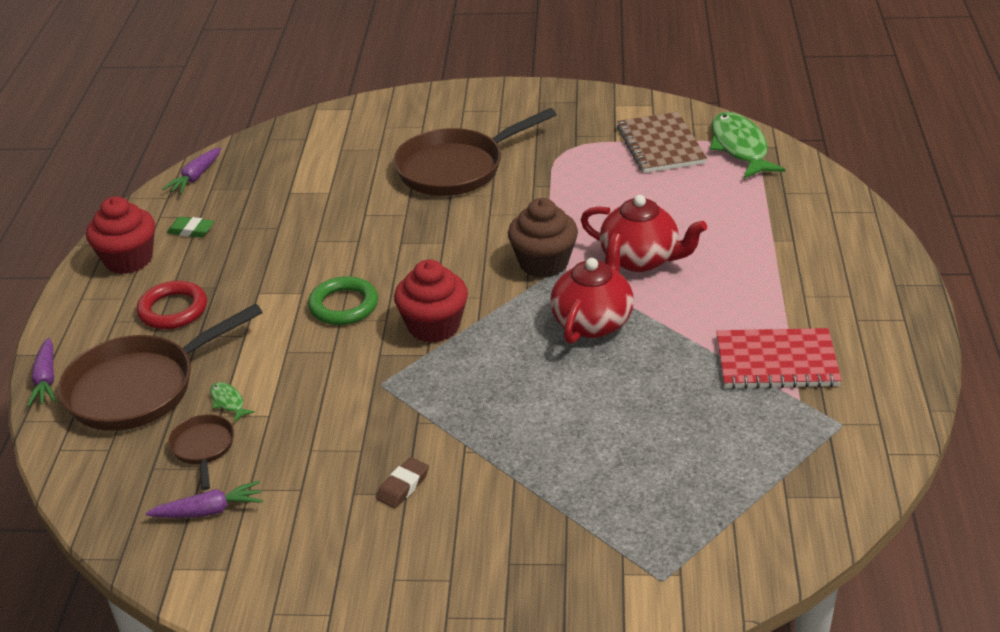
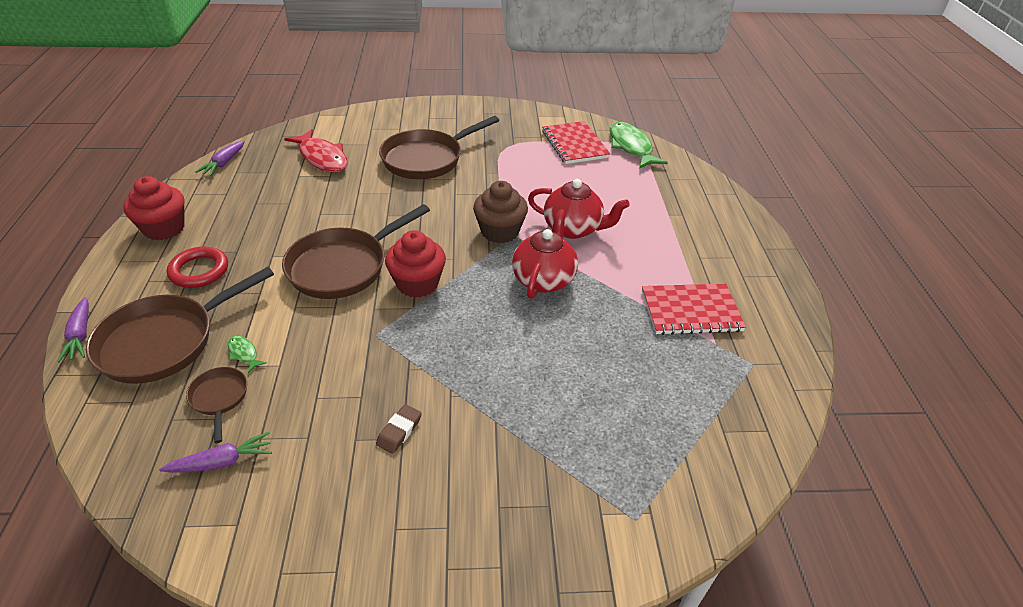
camera: 10 degrees left, 5 degrees up
(191, 230) = (218, 205): green eraser -> none
(319, 168) = (322, 158): none -> red fish
(343, 305) = (343, 266): green ring -> brown pan
(660, 145) = (574, 144): brown notebook -> red notebook

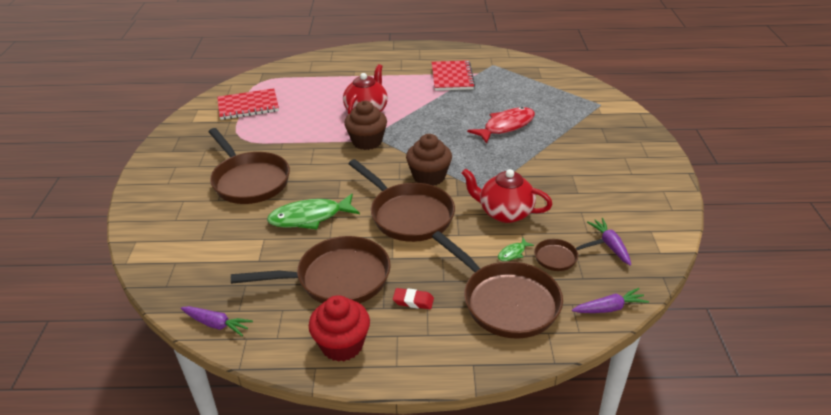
camera: 85 degrees left, 5 degrees down
(80, 335) = (506, 361): purple carrot -> purple carrot (609, 308)
(199, 271) = (413, 301): red ring -> red eraser
(254, 221) = (337, 278): none -> brown pan
(322, 158) = (227, 248): red fish -> red fish (506, 126)
(399, 431) = (567, 176): brown eraser -> none
(417, 283) = (429, 177): red cupcake -> brown cupcake
(543, 279) = (423, 124): red teapot -> red teapot (504, 213)
(631, 147) = (260, 82): green fish -> green fish (310, 217)

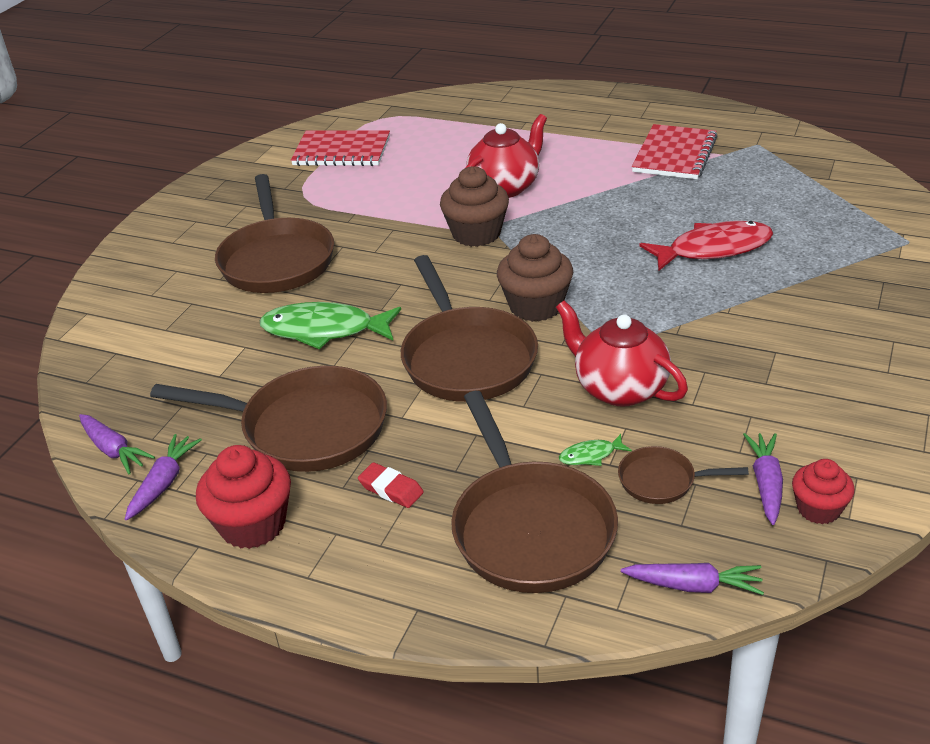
camera: 25 degrees right, 0 degrees up
(266, 335) = (164, 483): none -> purple carrot
(643, 252) = (818, 509): none -> red cupcake

